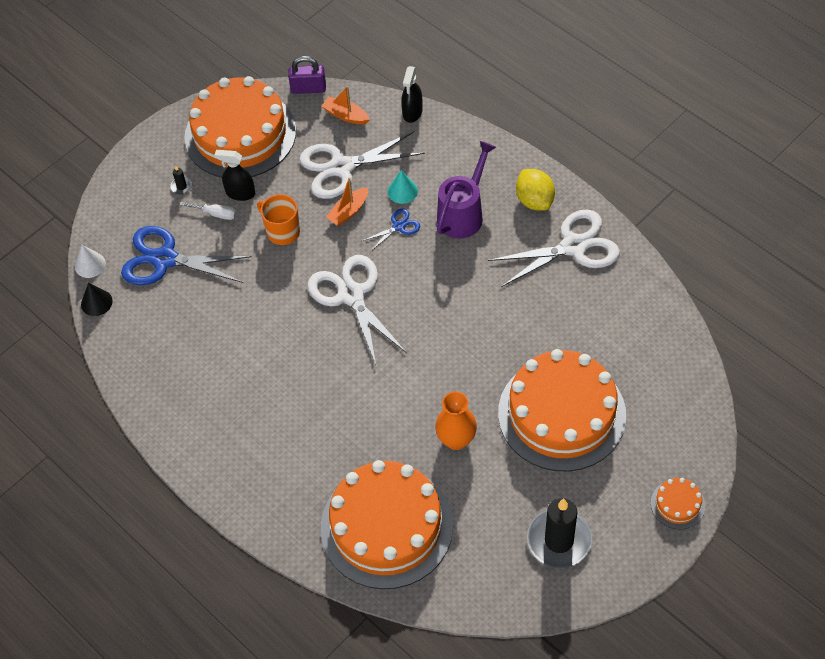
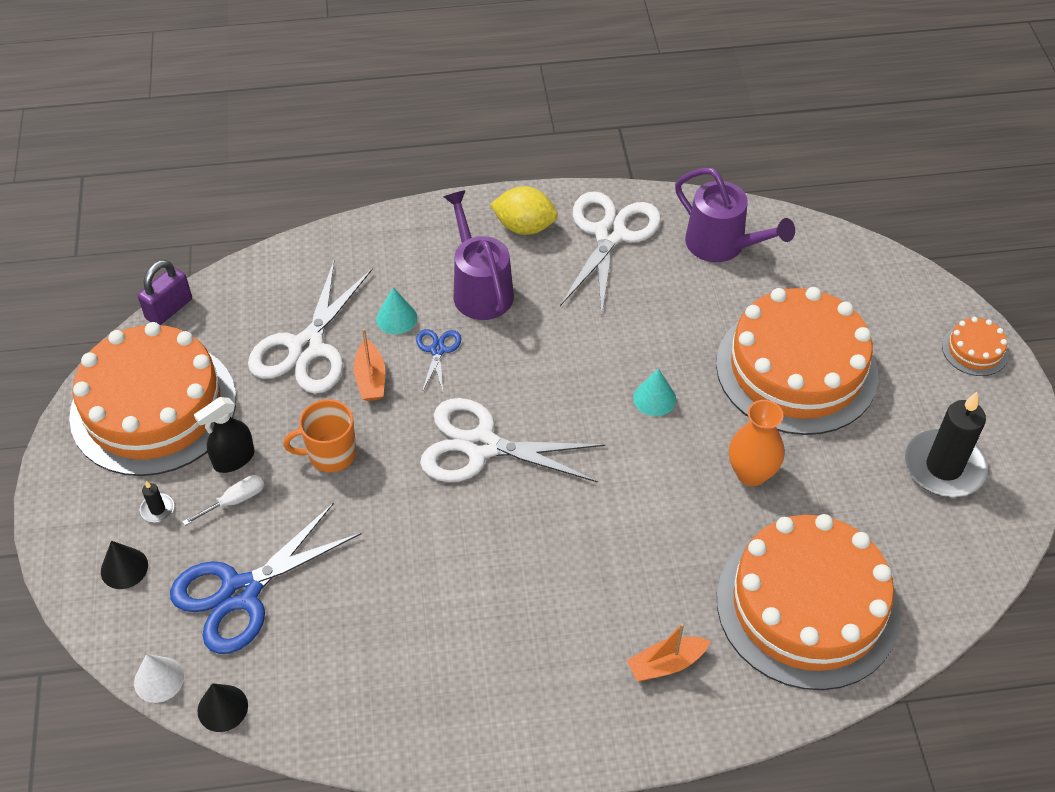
camera: 55 degrees left, 5 degrees down
(137, 201) = (124, 568): none -> black cone
(346, 115) = (244, 301): orange boat -> orange boat (666, 664)
(412, 112) = (307, 247): black spray bottle -> none
(466, 355) = (654, 398): none -> turquoise cone
(626, 310) = (722, 245): none -> purple watering can

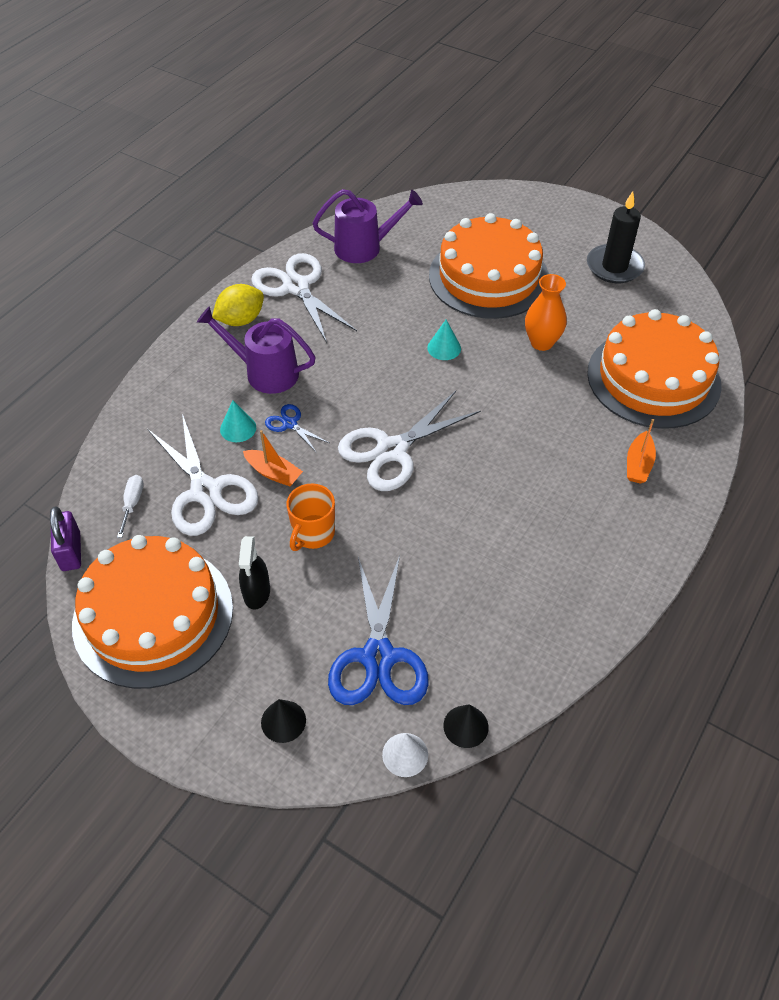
camera: 50 degrees left, 0 degrees up
(157, 509) = (251, 667): black candle -> none
(234, 501) = (294, 614): white screwdriver -> white screwdriver (132, 503)
(974, 350) = (551, 205): orange cake -> none

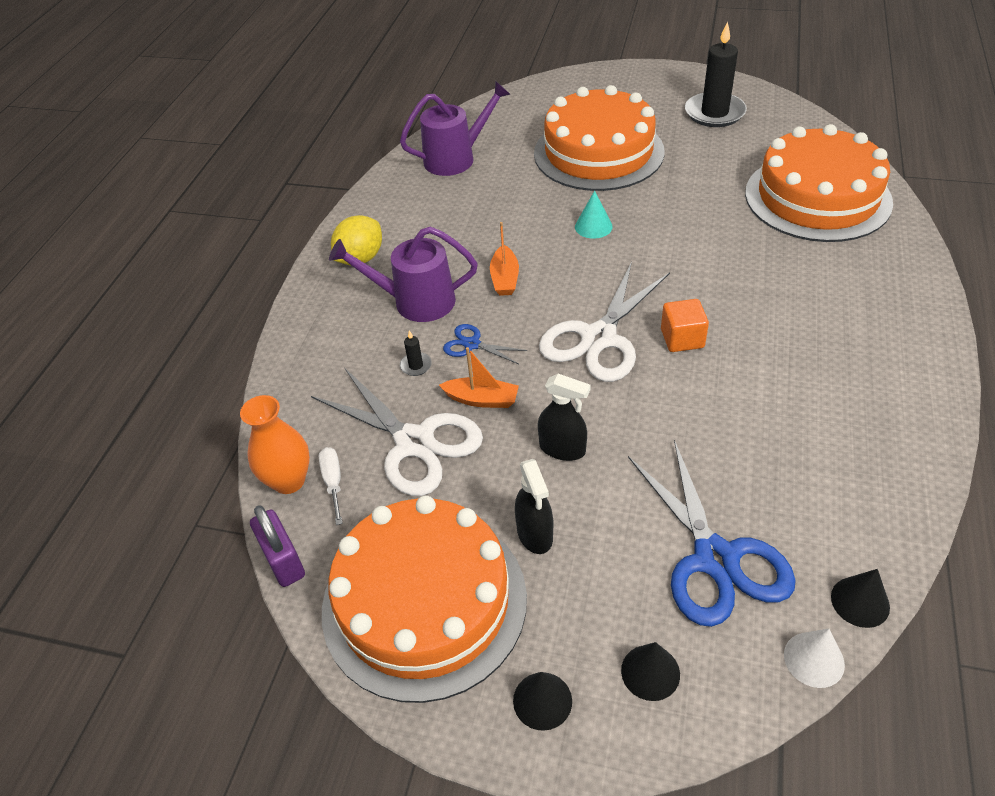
camera: 15 degrees left, 5 degrees down
(198, 713) = (542, 700): none -> black cone
(238, 428) = (416, 365): turquoise cone -> black candle
(296, 287) = (404, 212): white scissors -> none
(313, 533) = (562, 449): orange mug -> black spray bottle
(458, 472) = (682, 338): none -> orange cube
(541, 342) = (688, 195): orange vase -> orange vase (289, 481)
(638, 464) = (857, 277): orange boat -> orange boat (505, 278)

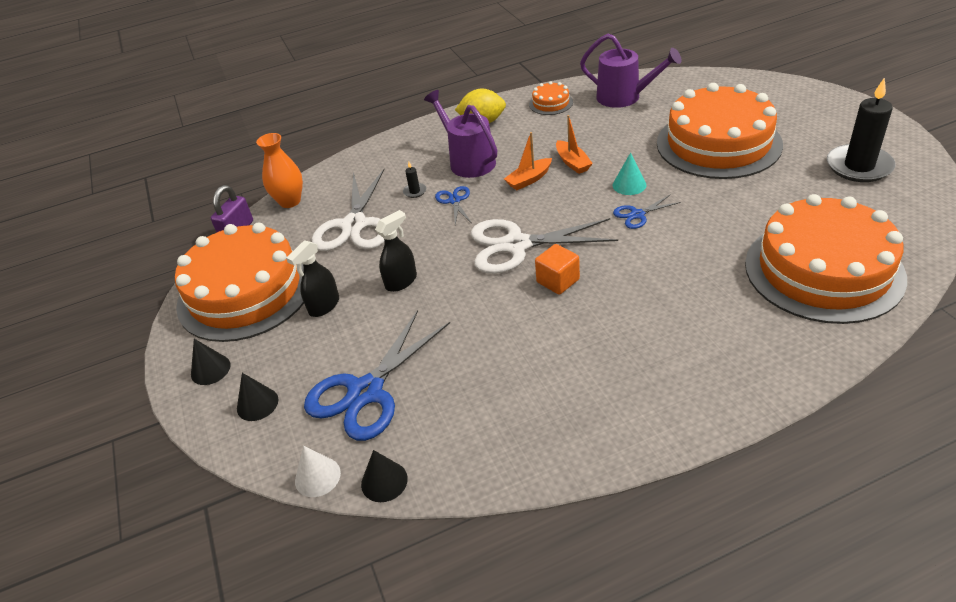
camera: 55 degrees right, 5 degrees down
(333, 482) = (301, 216): white screwdriver -> none
(397, 201) = (551, 103): none -> orange cake
(482, 399) = (411, 229): orange boat -> orange boat (572, 162)
(562, 449) = (401, 281): black spray bottle -> black spray bottle turned 120 degrees counterclockwise
(642, 245) = (637, 215): none -> blue scissors

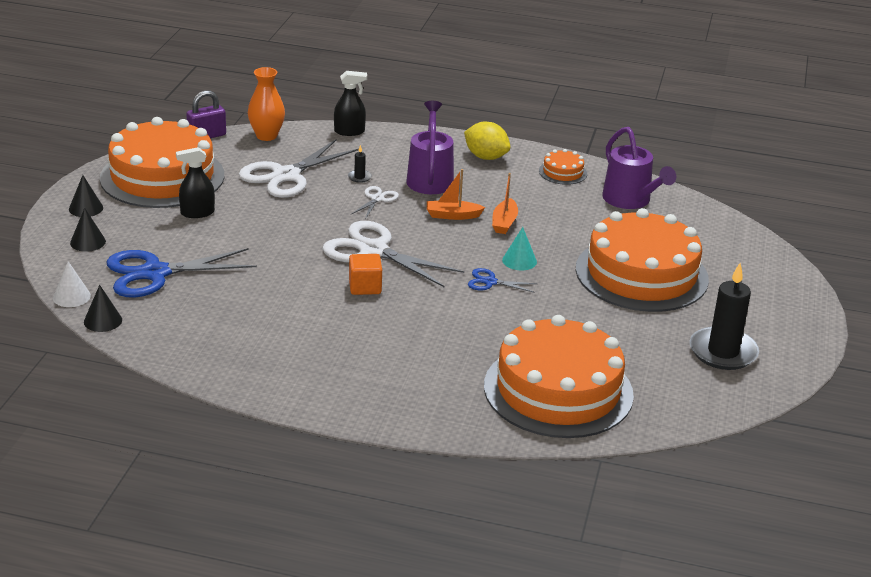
camera: 30 degrees right, 10 degrees down
(401, 281) = (264, 227): black spray bottle -> black spray bottle (349, 131)
(454, 201) = (377, 199): blue scissors -> white scissors

